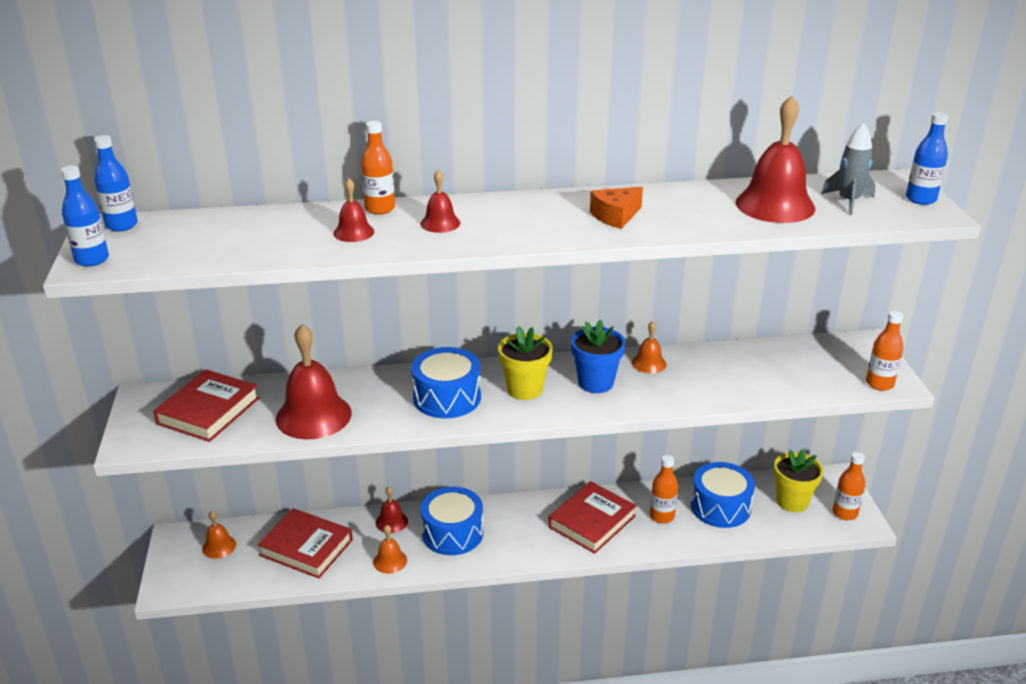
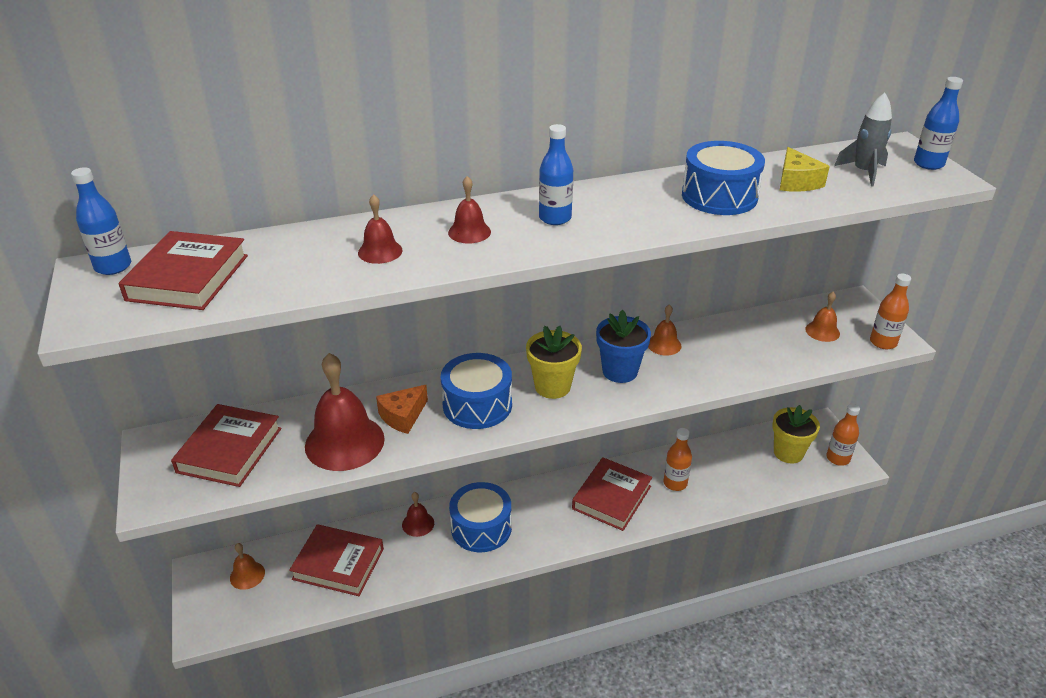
camera: 10 degrees left, 5 degrees up
(92, 260) = (89, 314): blue bottle -> blue bottle (555, 218)
(181, 239) = (188, 277): none -> red book
(380, 209) = (398, 220): orange bottle -> none
(390, 561) = (426, 567): orange bell -> orange bell (822, 331)
(615, 216) = (647, 208): orange cheese -> orange cheese (403, 416)
(720, 507) = (726, 467): blue drum -> blue drum (719, 196)
(775, 205) = (796, 182): red bell -> yellow cheese

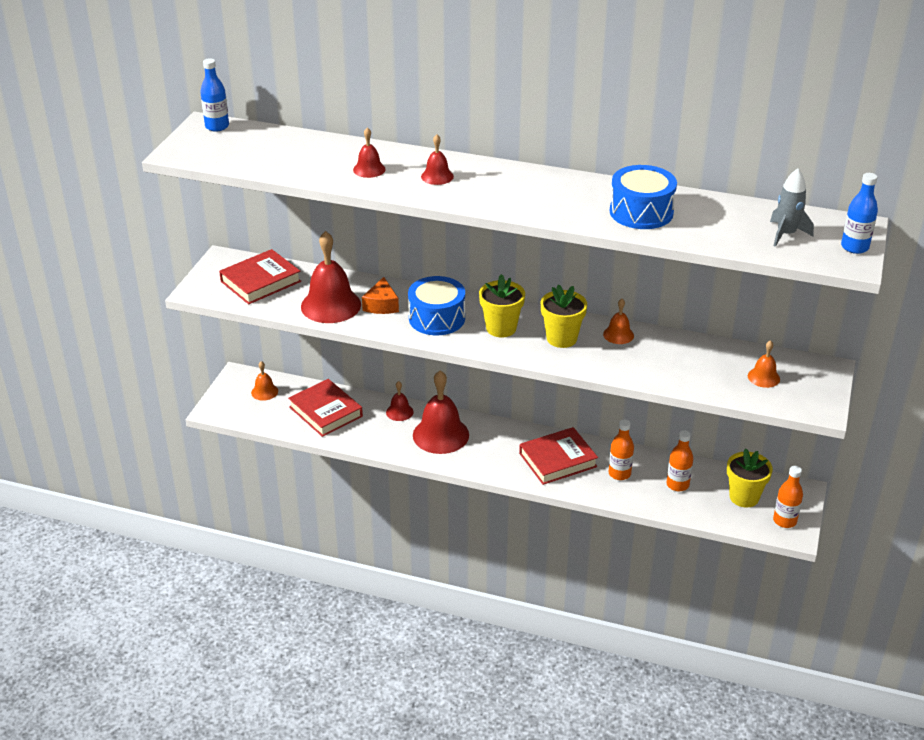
camera: 35 degrees right, 0 degrees up
(188, 277) = (249, 147): red book -> none
(403, 416) = (381, 305): orange cheese -> orange cheese turned 75 degrees counterclockwise
(481, 528) = (440, 435): blue drum -> red bell
(555, 218) = (503, 187): blue bottle -> none
(620, 371) = (561, 338): blue flower pot -> yellow flower pot
(796, 182) = (718, 222): yellow cheese -> none
(883, 342) = (805, 405): orange bottle -> orange bottle (677, 485)

